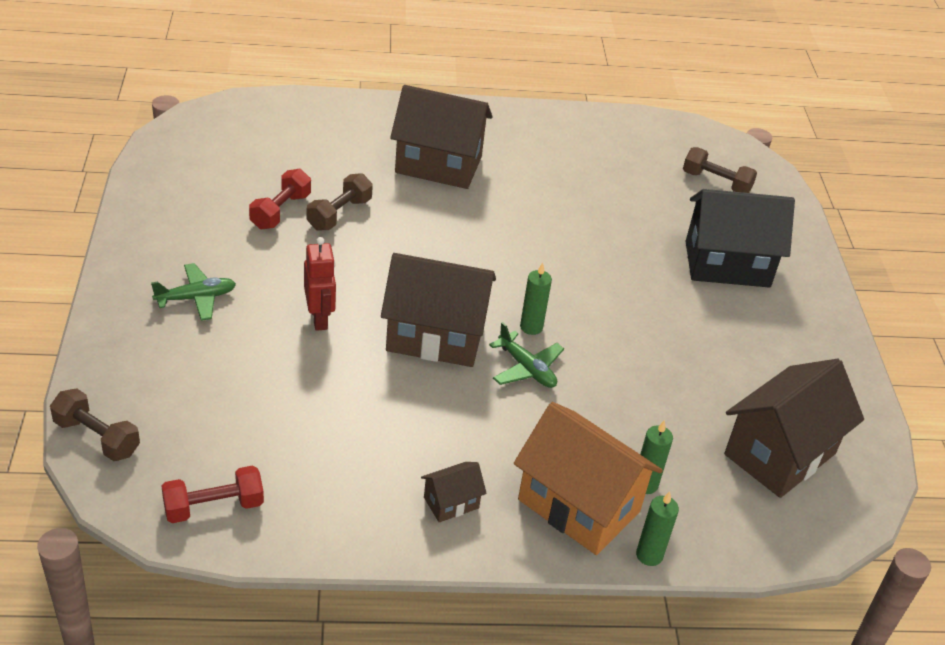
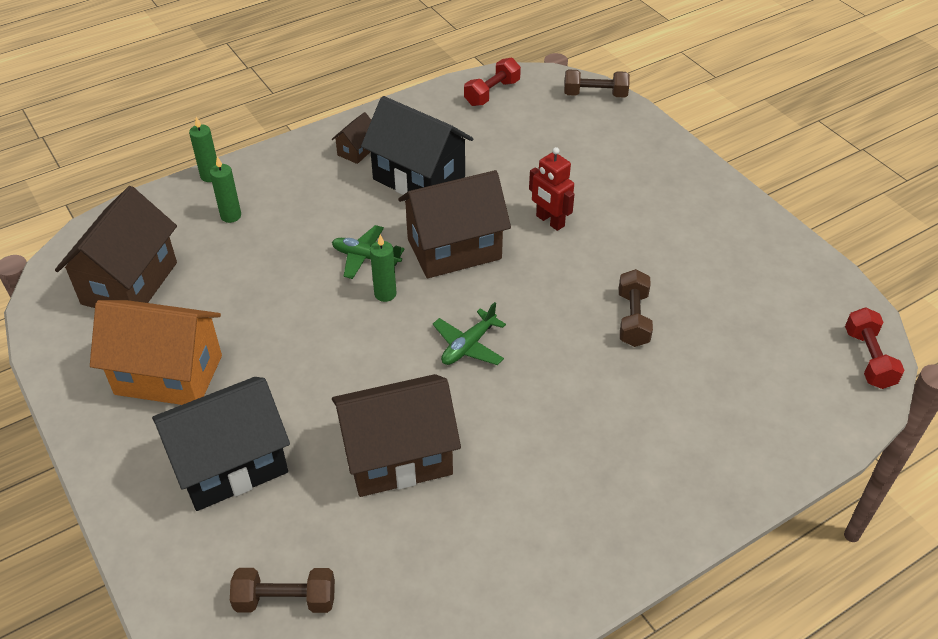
camera: 155 degrees right, 5 degrees up
(196, 298) = (648, 194): green plane -> green plane (468, 346)
(280, 211) = (680, 295): red dumbbell -> red dumbbell (868, 359)
(407, 429) = (419, 178): none -> black house
(438, 165) = (606, 432): brown house -> brown house (398, 456)
(579, 505) = (272, 183): orange house -> orange house (169, 375)

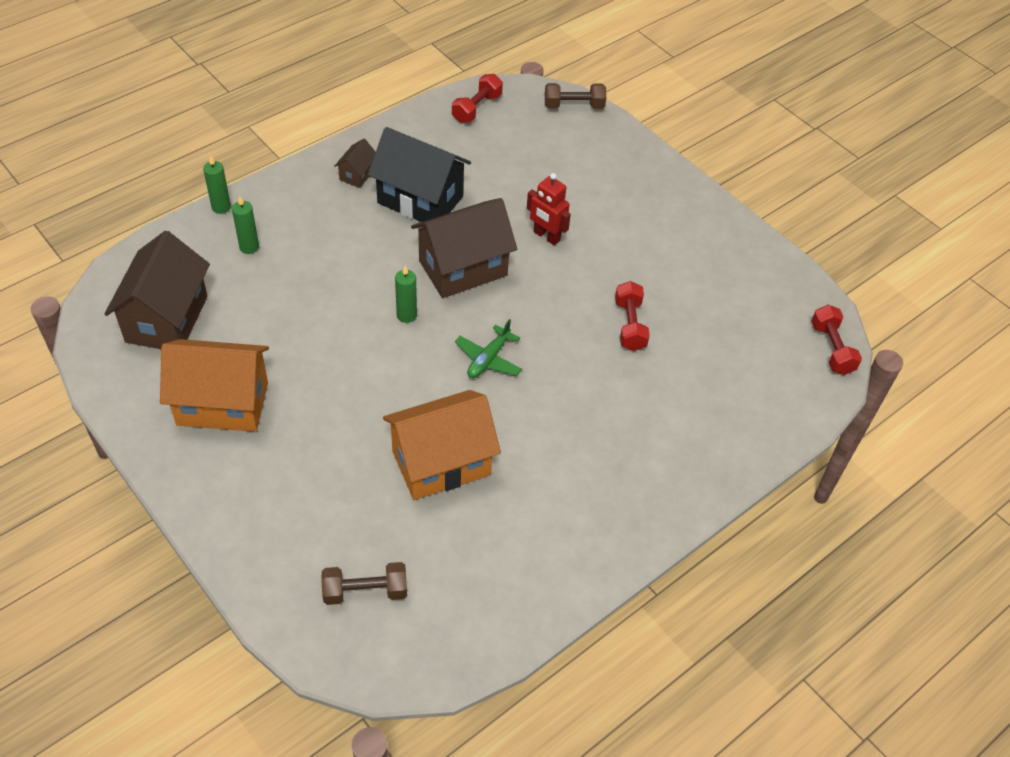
camera: 10 degrees left, 5 degrees up
(230, 464) = (295, 480): black house -> none
(366, 257) = (383, 281): green plane -> none
(398, 456) = (441, 463): brown house -> orange house
(633, 319) = (629, 325): brown dumbbell -> red dumbbell

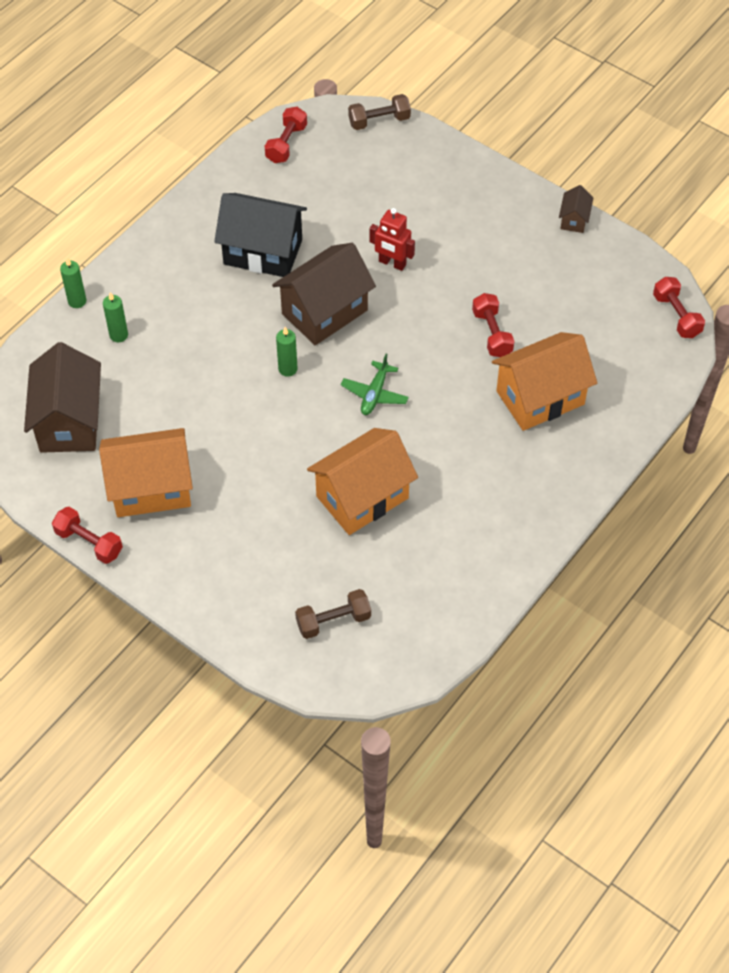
camera: 10 degrees left, 5 degrees up
(136, 445) = (89, 542): none -> red dumbbell
(357, 174) = (194, 239): brown house -> brown house (574, 220)
(663, 401) = (540, 397): none -> orange house

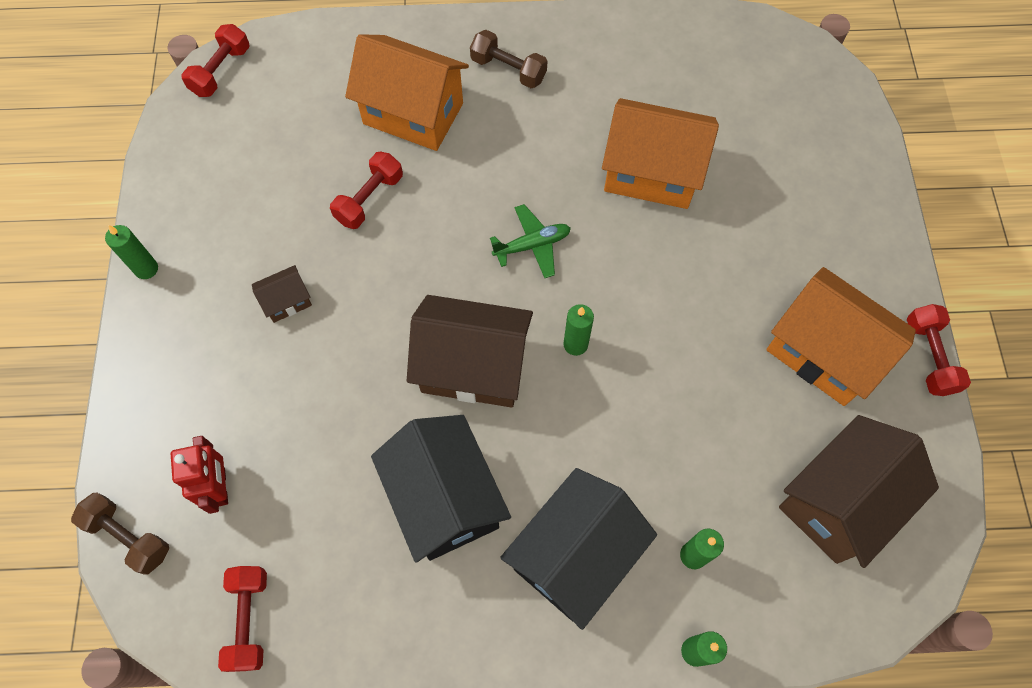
camera: 130 degrees left, 10 degrees up
(175, 286) = (575, 555): none -> black house
(286, 144) = (249, 620): red dumbbell -> red dumbbell turned 75 degrees counterclockwise
(333, 621) = (784, 109): brown dumbbell -> brown dumbbell (508, 69)
(392, 263) = (351, 352): red robot -> red robot (220, 487)
(543, 203) = (146, 269): none -> green candle
(574, 220) = (152, 226): brown house -> brown house (287, 301)

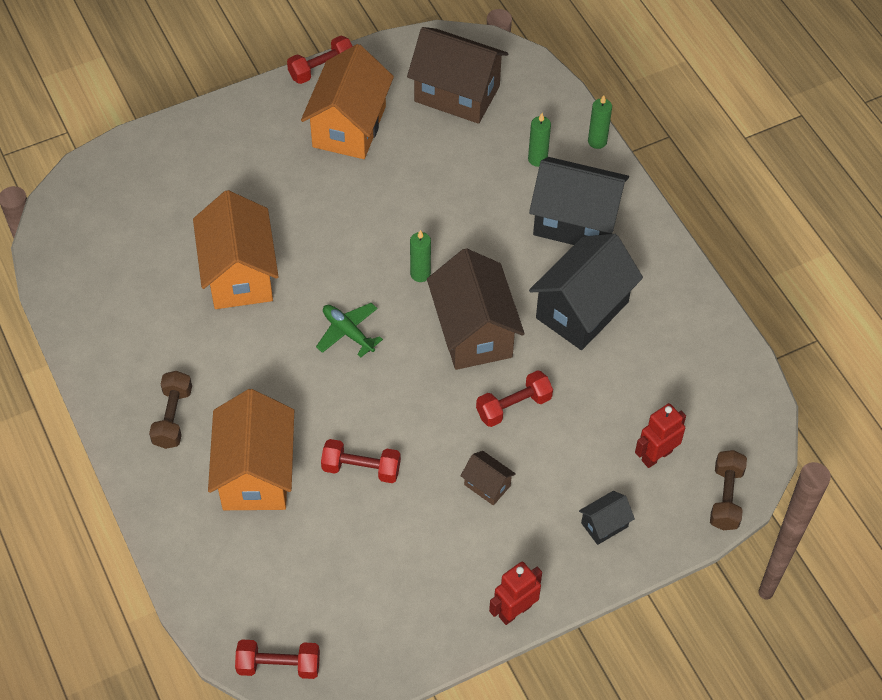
camera: 115 degrees left, 10 degrees down
(146, 269) = (514, 611): green candle -> red robot
(178, 392) = (604, 525): none -> black house
(249, 620) = (730, 391): red dumbbell -> red dumbbell (513, 406)

